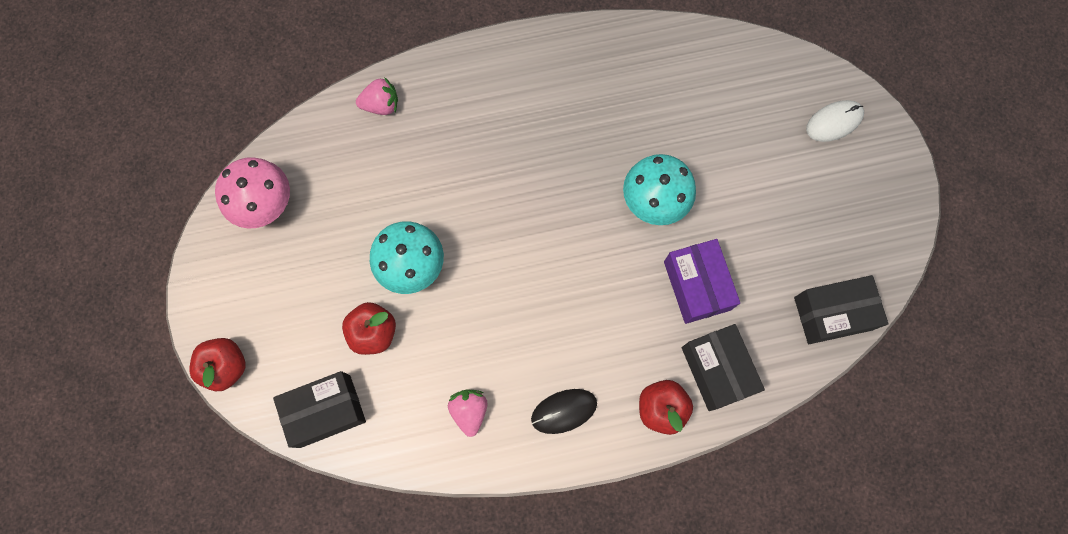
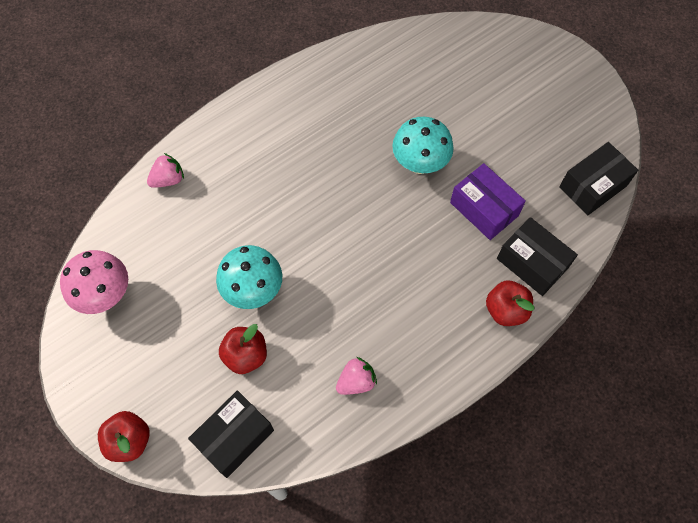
camera: 25 degrees left, 10 degrees down
(469, 411) = (356, 381): pink strawberry -> pink strawberry turned 90 degrees clockwise
(564, 411) = (432, 347): black mouse -> none
(834, 122) = (520, 56): white mouse -> none

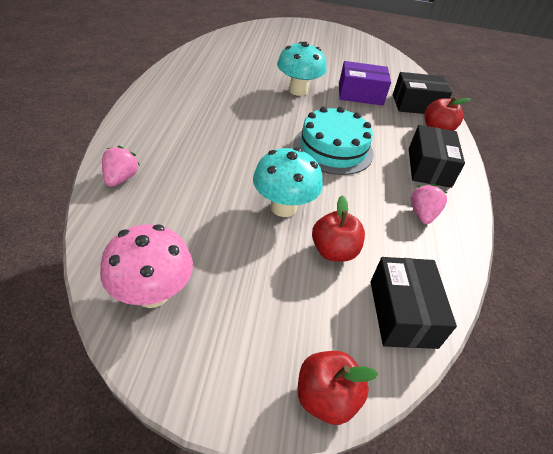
camera: 50 degrees left, 20 degrees down
(365, 260) = (333, 148): none -> turquoise cake
(593, 186) = (393, 64): black box -> black box (429, 167)

